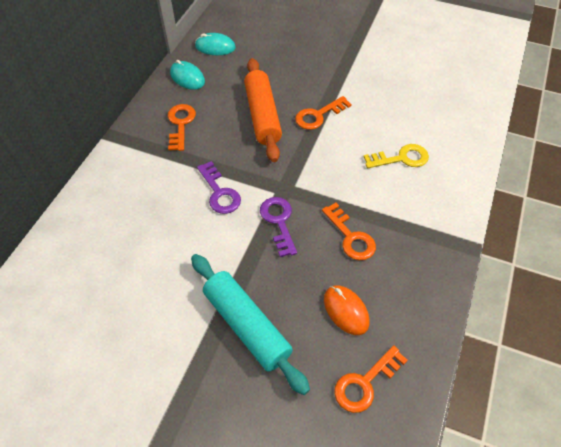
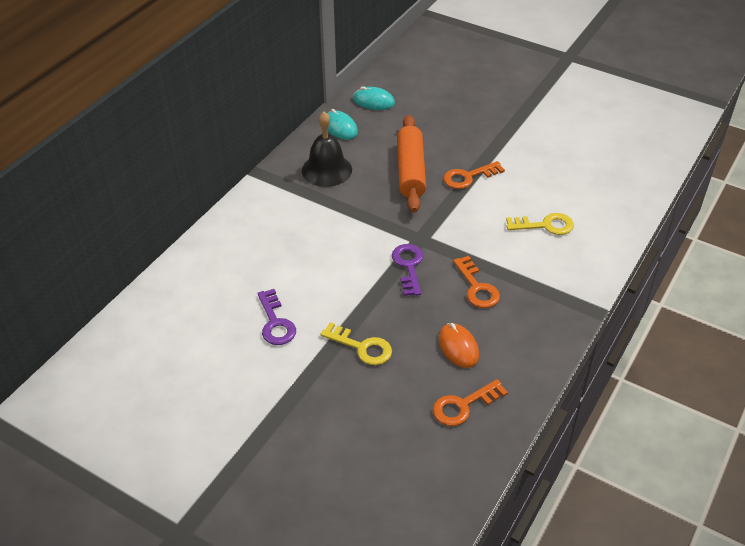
camera: 10 degrees right, 10 degrees down
(180, 124) = (326, 170): orange key -> black bell
(219, 192) = (355, 234): purple key -> purple key (275, 323)
(247, 326) = (362, 347): turquoise rolling pin -> yellow key

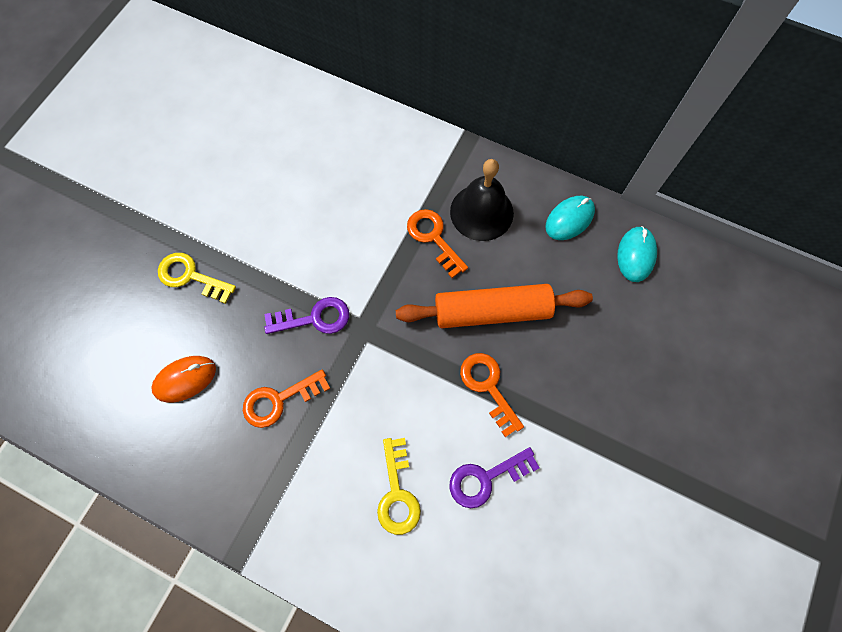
camera: 85 degrees right, 25 degrees up
(275, 323) = (228, 190): purple key -> purple key (486, 478)
(362, 347) = (191, 276): yellow key -> yellow key turned 90 degrees clockwise
(463, 405) = (102, 386): orange key -> orange key (433, 238)

